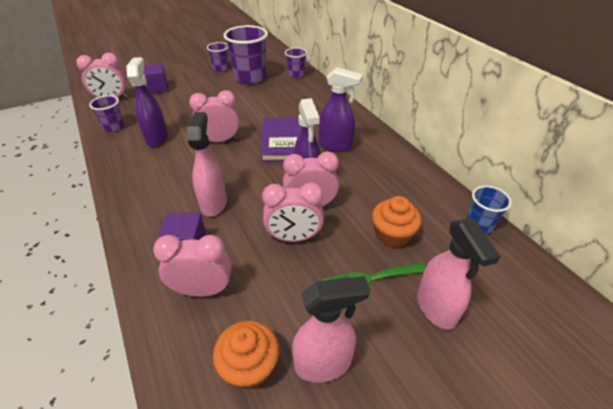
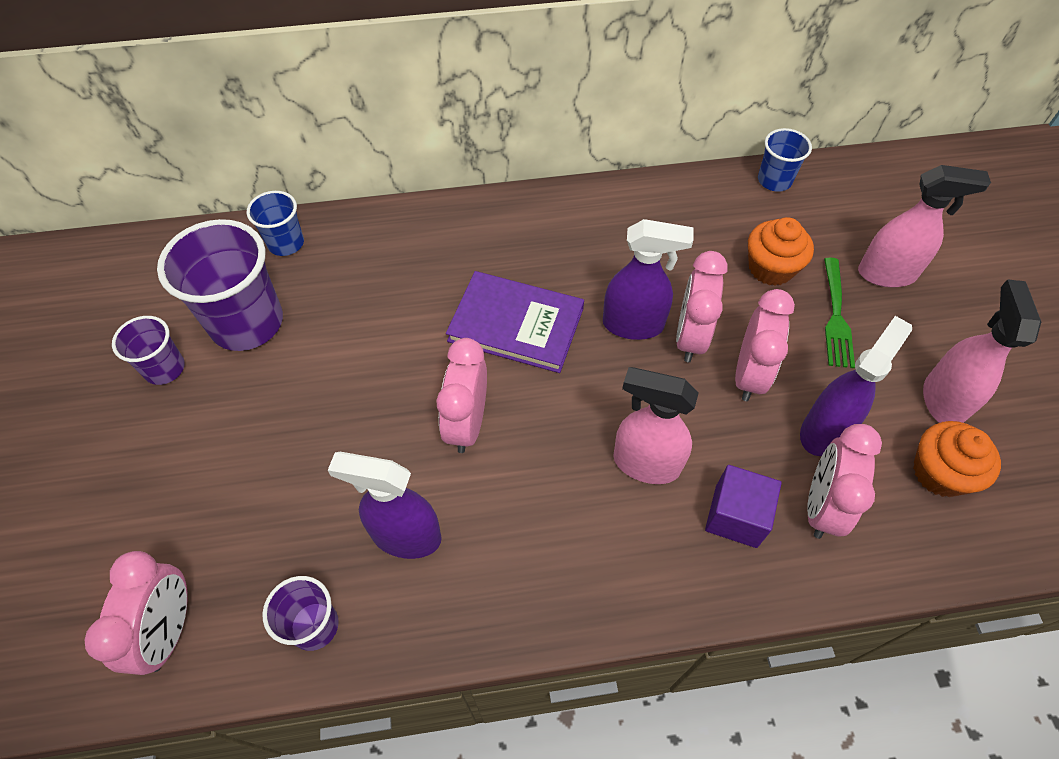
camera: 70 degrees left, 15 degrees up
(157, 88) = (177, 518): purple cube -> none
(296, 74) = (286, 243): purple cup -> blue cup
(335, 146) = (558, 261): purple spray bottle -> purple spray bottle (824, 430)

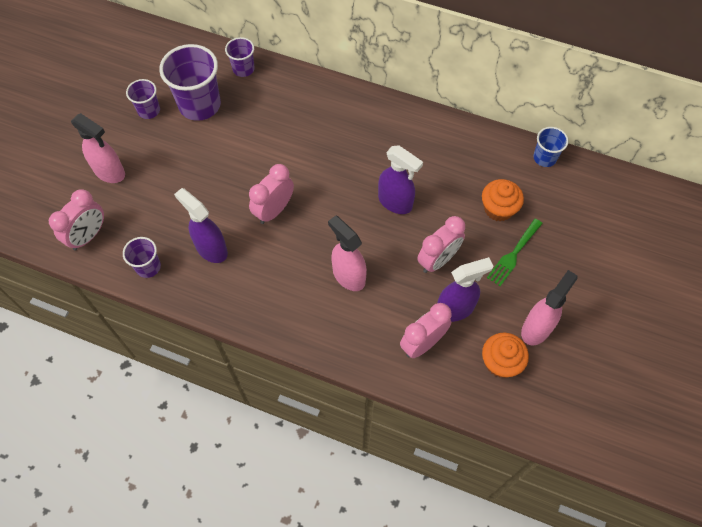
camera: 30 degrees right, 5 degrees up
(286, 243) = (243, 69): blue cup -> purple cup
(516, 324) = (333, 171): purple book -> none
(690, 337) = (421, 224): pink clock -> none
(736, 516) = (374, 324): purple cube -> none
(887, 274) = (566, 245): pink spray bottle -> pink spray bottle (110, 172)

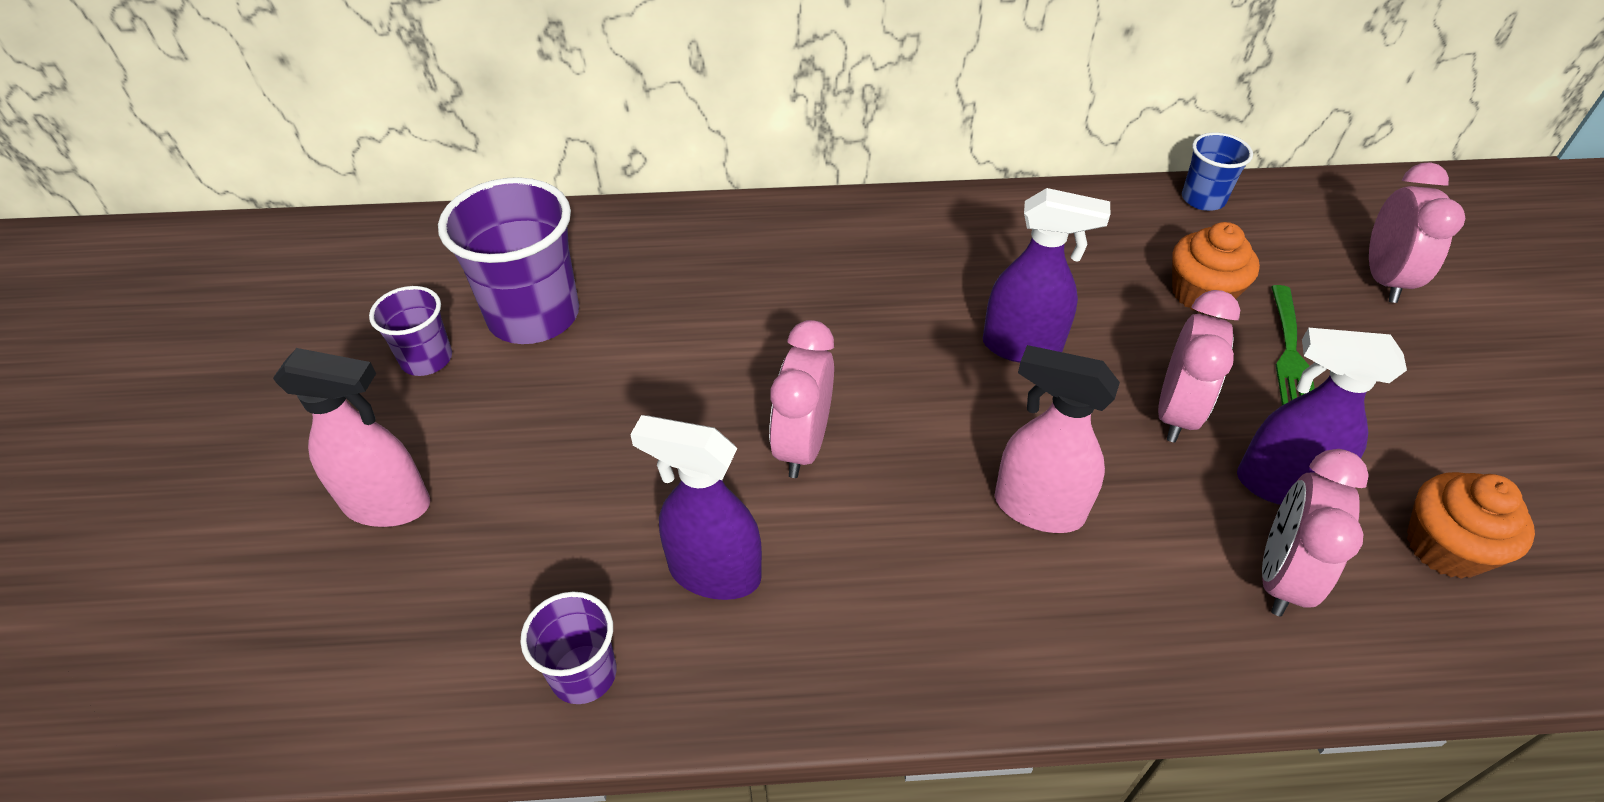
camera: 25 degrees left, 15 degrees down
(88, 236) = (392, 664): pink clock -> pink clock (1384, 279)
(243, 69) = (590, 234): purple cup -> none
(455, 309) = (1280, 485): purple spray bottle -> purple spray bottle turned 120 degrees counterclockwise
(536, 328) = (1442, 458): pink spray bottle -> none

